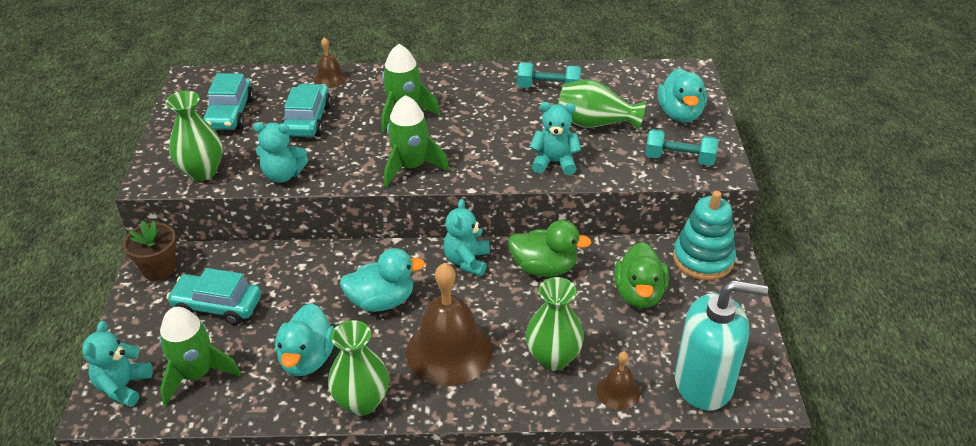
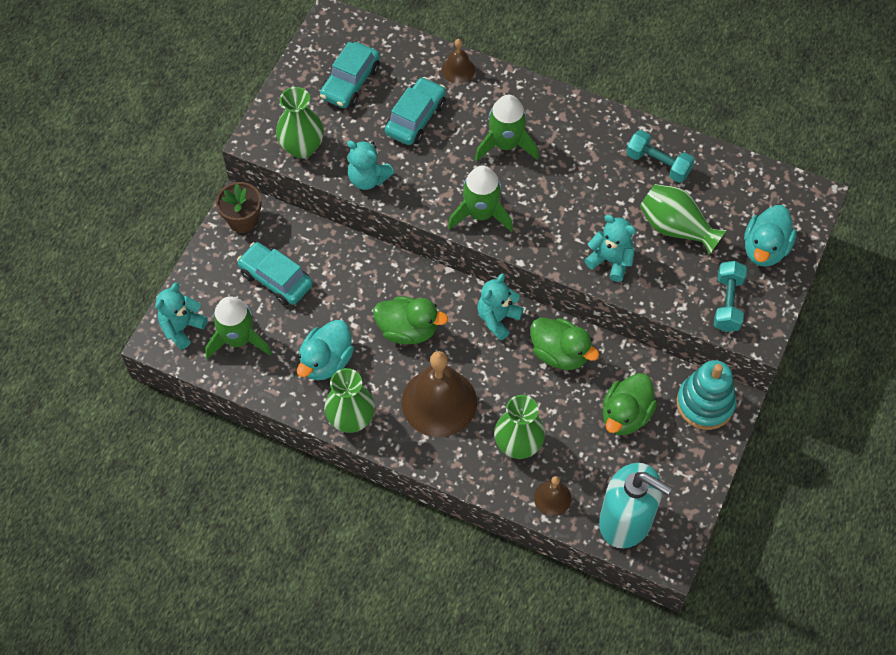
camera: 25 degrees right, 20 degrees up
(382, 301) = (408, 330): turquoise duck -> green duck
(679, 159) = (727, 303): turquoise dumbbell -> turquoise dumbbell turned 60 degrees clockwise

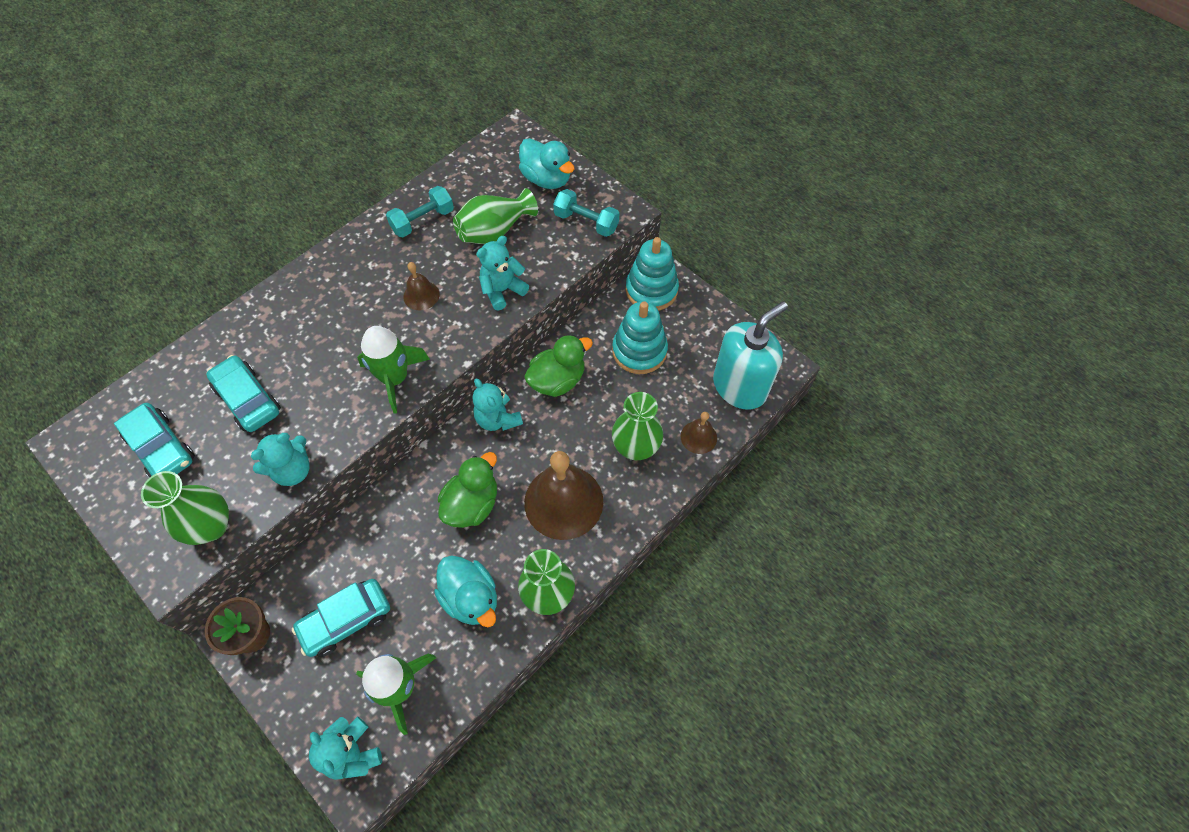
camera: 70 degrees left, 0 degrees up
(458, 69) = (216, 342): brown bell -> brown bell (421, 295)
(506, 144) = (330, 330): green rocket -> none
(625, 415) = (639, 351): green duck -> turquoise stacking toy

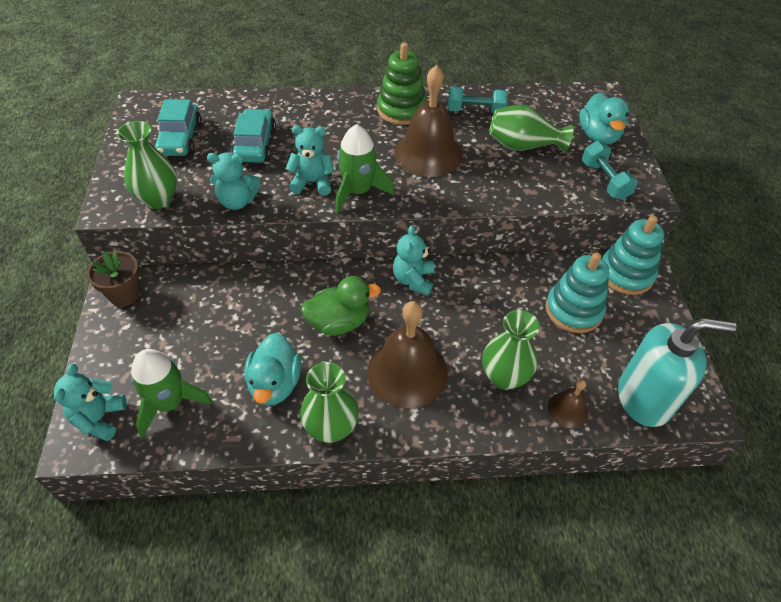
camera: 40 degrees right, 10 degrees down
(346, 620) = (184, 331): turquoise car -> none
(354, 264) = (401, 110): none -> green stacking toy
(421, 295) = (428, 153): brown bell -> brown bell, size x2.07
(502, 290) = (491, 185): turquoise teddy bear -> turquoise teddy bear (312, 182)
(557, 380) = (484, 285): green duck -> none

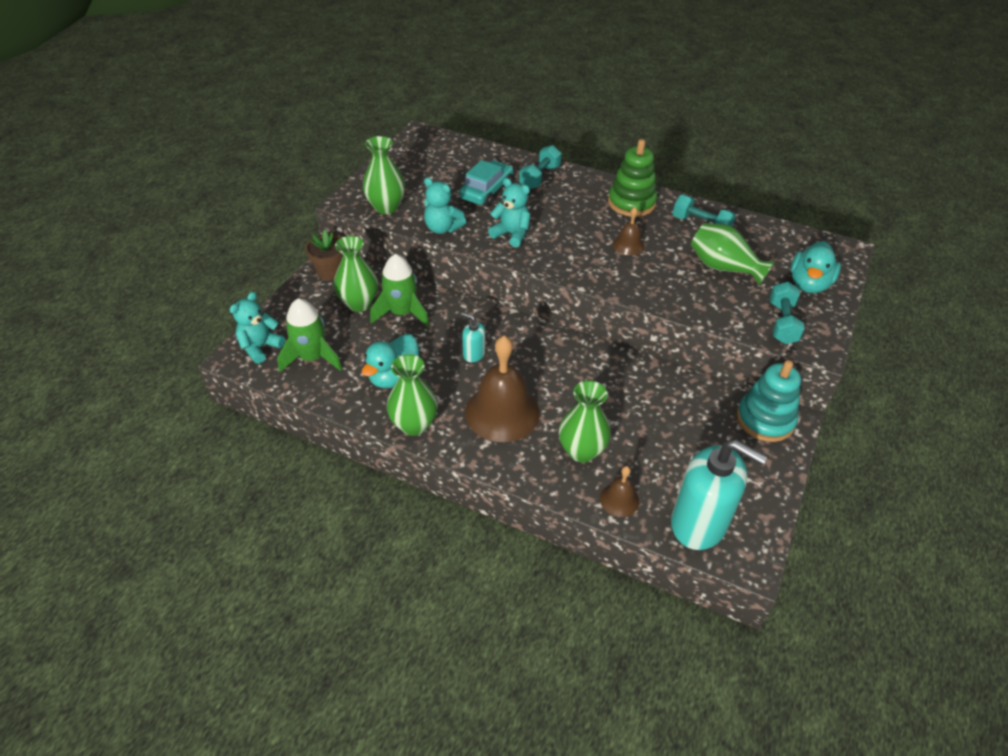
camera: 30 degrees right, 5 degrees down
(180, 139) = (432, 169): turquoise car -> none
(181, 317) = (359, 303): none -> green vase
(298, 112) = (539, 177): none -> turquoise dumbbell
(339, 322) = (474, 354): green duck -> turquoise soap dispenser
(358, 192) = (544, 254): green rocket -> green rocket (402, 313)
(413, 280) = (558, 347): turquoise teddy bear -> none
(428, 153) = (628, 245): brown bell -> brown bell, size x0.48
(573, 310) = (687, 427): turquoise stacking toy -> none

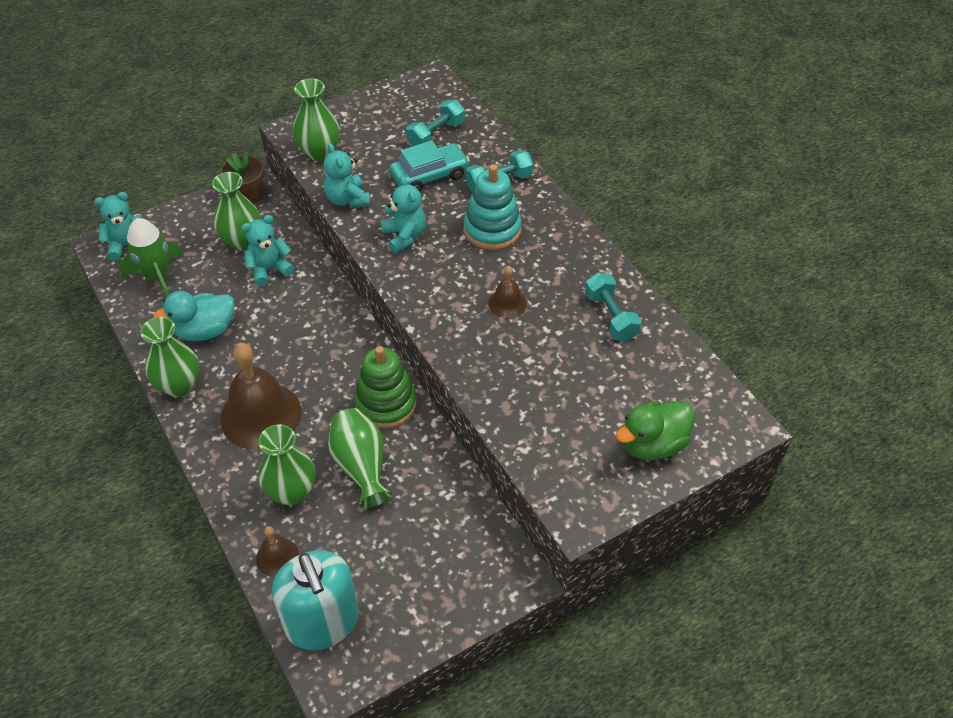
camera: 35 degrees right, 5 degrees up
(402, 313) = (269, 269): green rocket -> turquoise teddy bear
(474, 354) = (291, 344): turquoise soap dispenser -> none
(631, 203) = (563, 255): green stacking toy -> green stacking toy (386, 403)
(723, 268) = (579, 378): green vase -> green vase (361, 466)
(765, 420) = (494, 563): turquoise stacking toy -> turquoise stacking toy (492, 229)
(782, 323) = (571, 471): turquoise dumbbell -> turquoise dumbbell (436, 135)
(809, 284) = (652, 444): turquoise duck -> green duck

